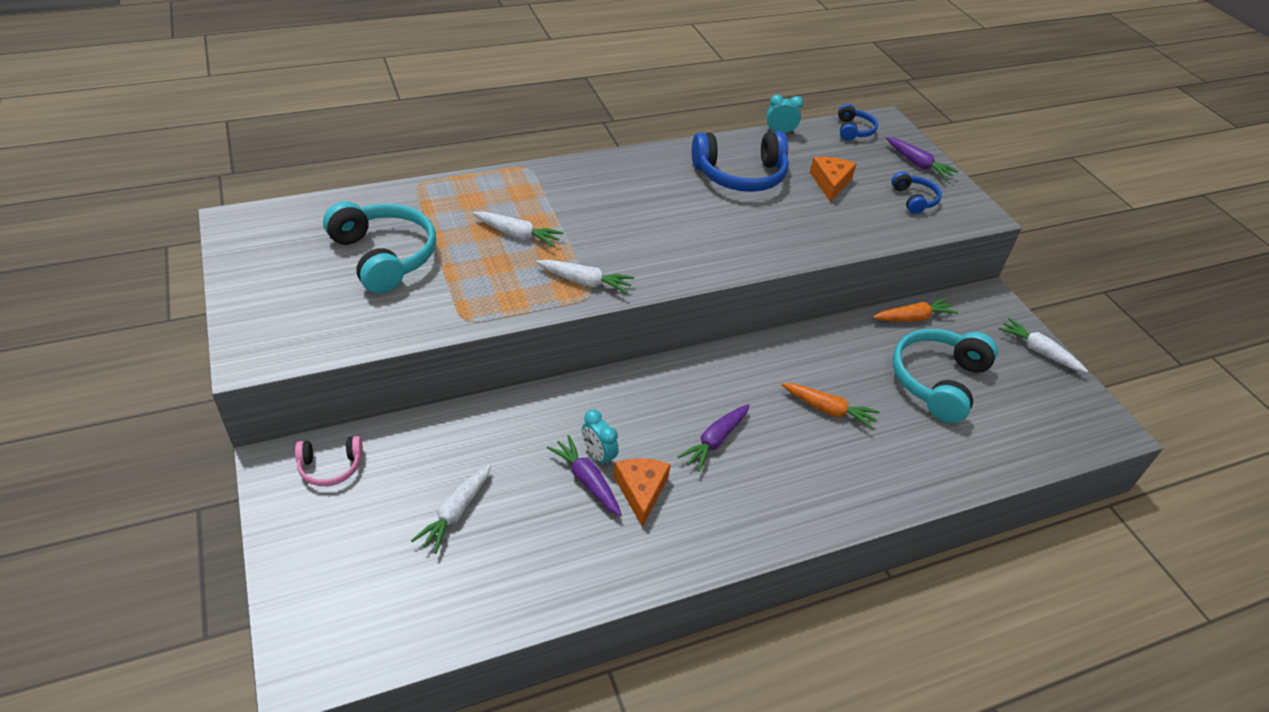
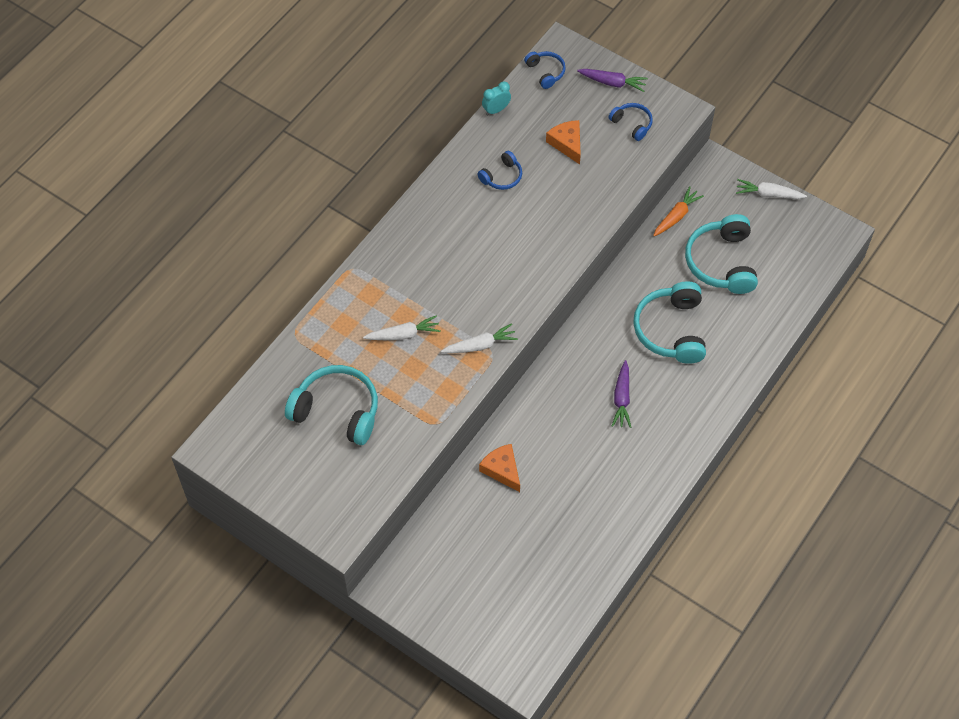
camera: 30 degrees left, 15 degrees up
(330, 467) = (418, 568): pink headphones -> none
(456, 512) = (516, 545): white carrot -> none
(587, 481) = (571, 476): purple carrot -> none
(598, 455) = (563, 454): turquoise clock -> none
(641, 491) = (606, 461): orange cheese -> orange cheese (502, 470)
(740, 175) = (502, 177): blue headphones -> blue headphones, size x0.52
(828, 409) = (671, 330): orange carrot -> turquoise headphones

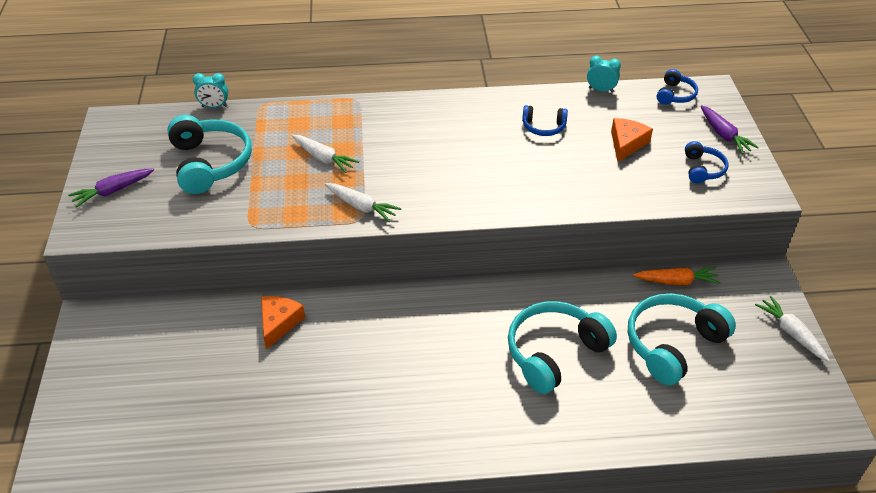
camera: 50 degrees right, 15 degrees down
(263, 367) = (214, 106): none -> turquoise clock
(622, 398) = (440, 362): purple carrot -> purple carrot (113, 191)

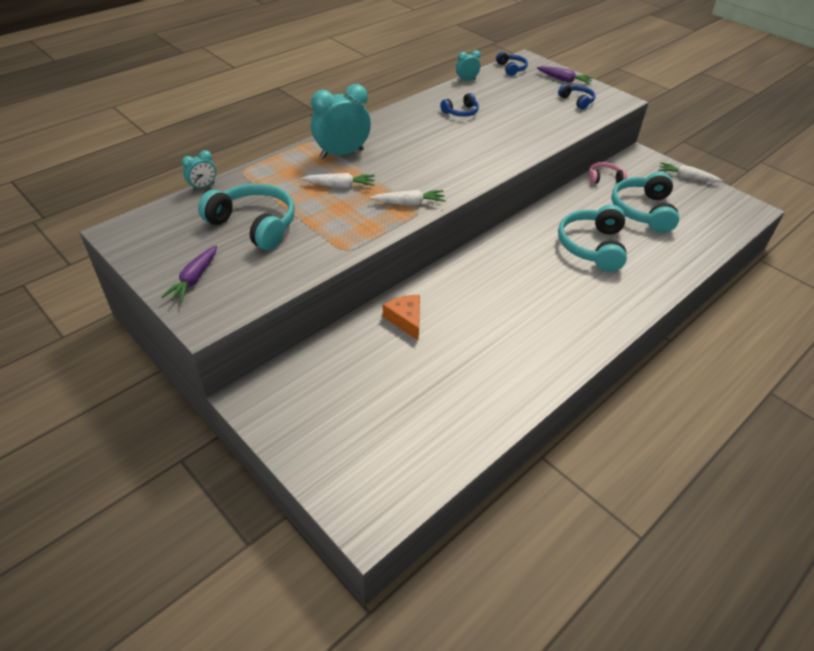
camera: 40 degrees left, 0 degrees up
(365, 124) = (342, 154): none -> turquoise clock
(626, 144) = (520, 103): orange cheese -> none
(676, 281) = (604, 178): orange carrot -> pink headphones

